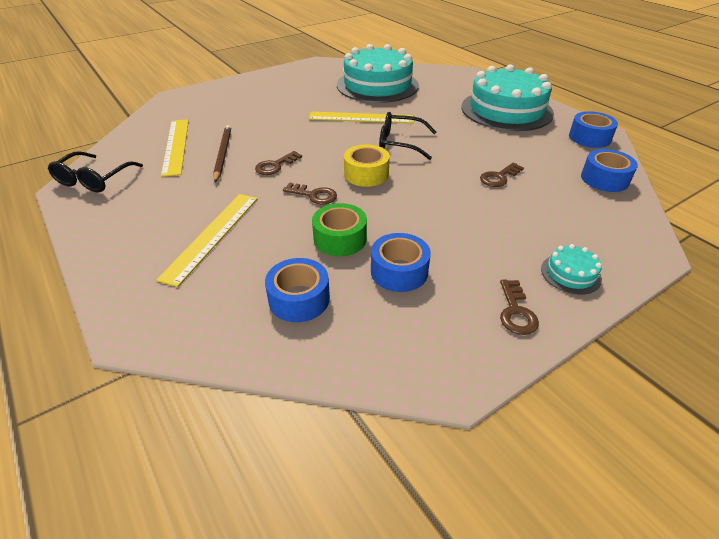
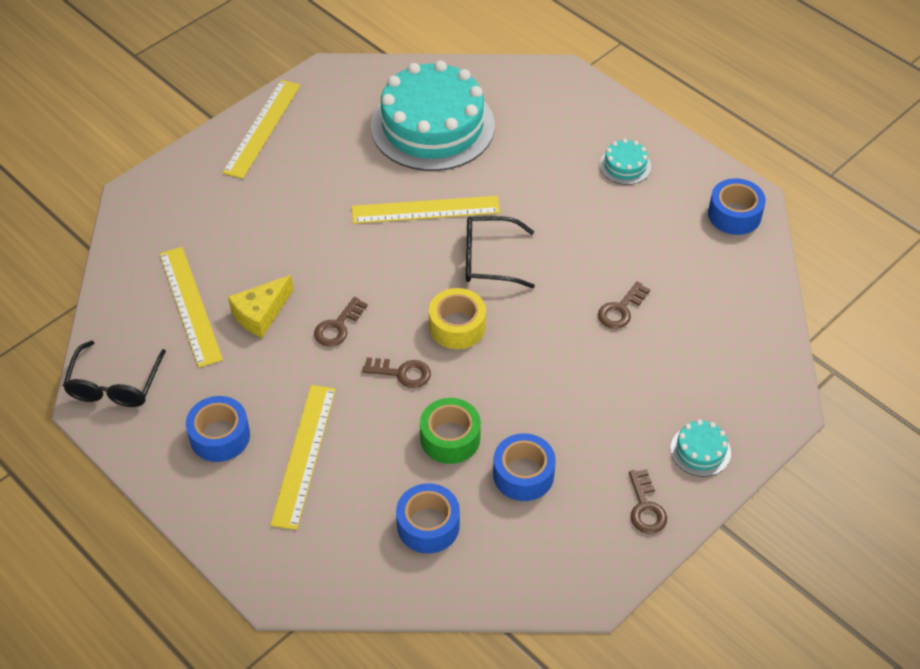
camera: 10 degrees left, 10 degrees up
(223, 154) = (261, 314): brown pencil -> yellow cheese
(269, 78) = (262, 128): none -> yellow ruler
(506, 110) = (625, 166): turquoise cake -> turquoise cake, size x0.41
(604, 179) = (747, 295): blue tape -> blue tape (220, 436)

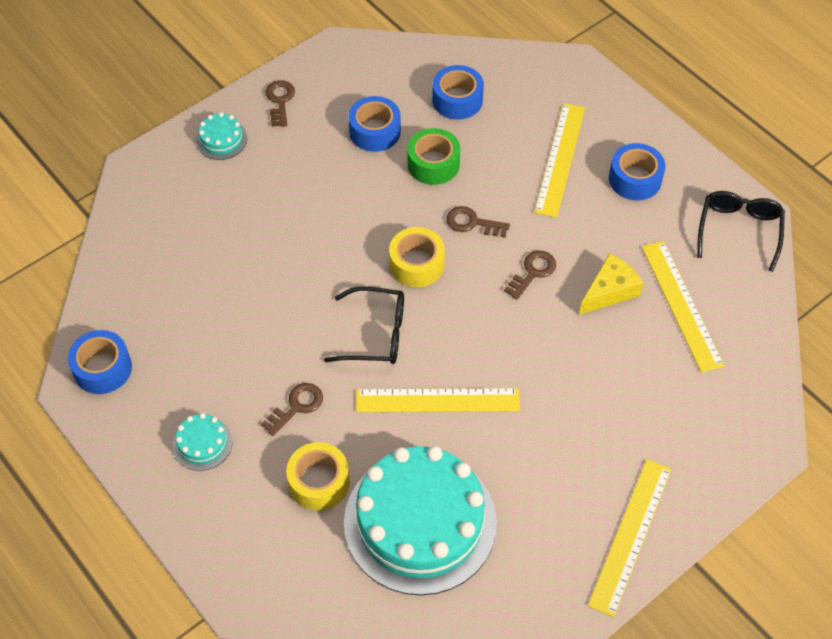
camera: 175 degrees left, 5 degrees up
(519, 146) = (319, 482): none -> yellow tape
(621, 310) = (254, 270): brown key -> brown key (296, 406)

